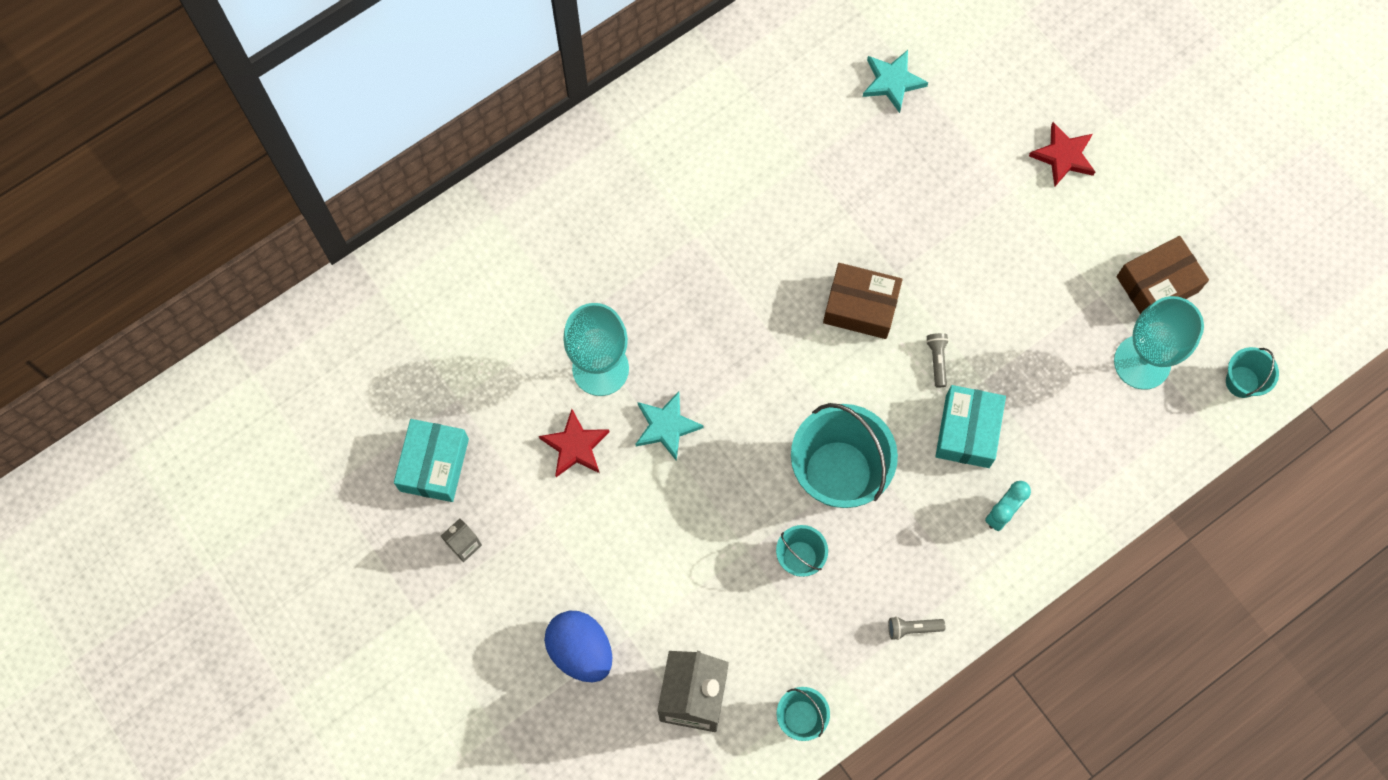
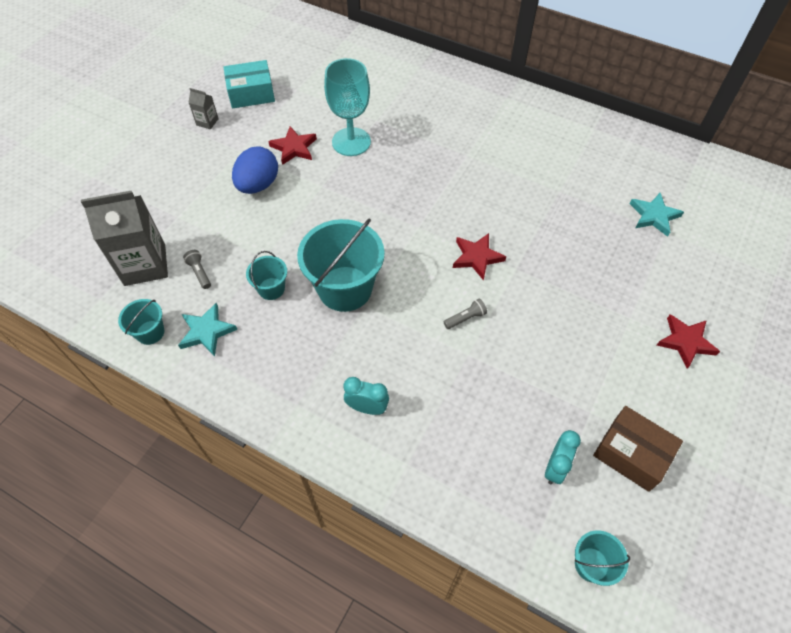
camera: 65 degrees right, 15 degrees down
(581, 650) = (159, 196): blue egg -> blue egg (258, 185)
(666, 426) = (330, 185): turquoise star -> turquoise star (207, 331)
(860, 306) = (477, 257): brown box -> red star
(912, 628) = (245, 380): grey flashlight -> grey flashlight (199, 273)
(967, 431) = (421, 358): turquoise box -> none
(1142, 362) = (555, 468): turquoise goblet -> turquoise clock

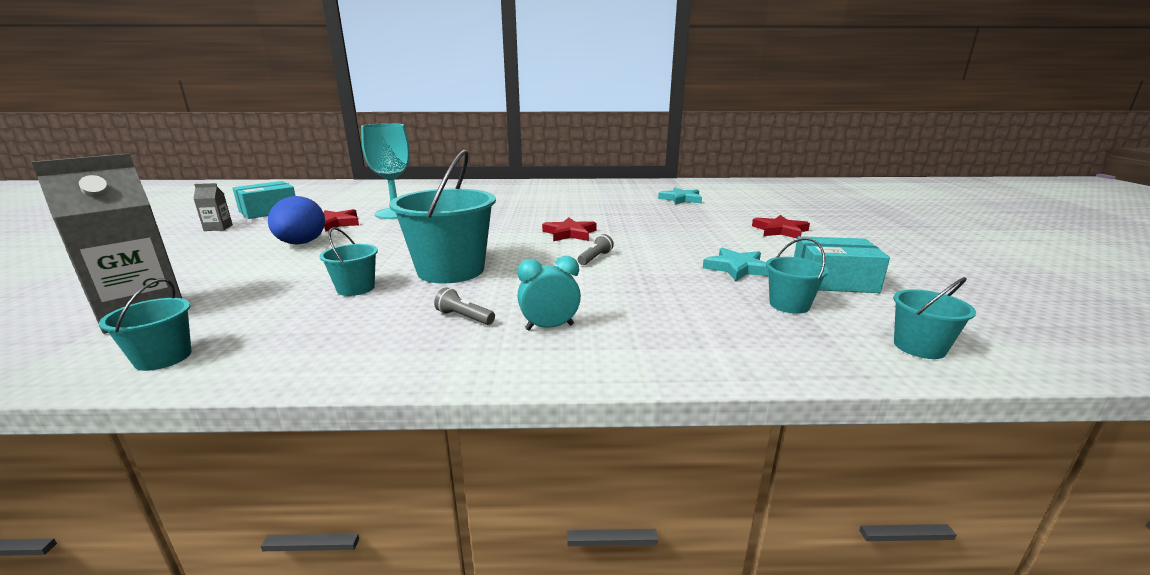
camera: 30 degrees left, 35 degrees down
(199, 273) = (240, 300): grey flashlight -> grey flashlight (464, 317)
(207, 331) = (271, 334): turquoise star -> turquoise star (737, 268)
(555, 468) = (789, 305): turquoise clock -> turquoise bucket
(631, 454) = (833, 280): brown box -> turquoise box

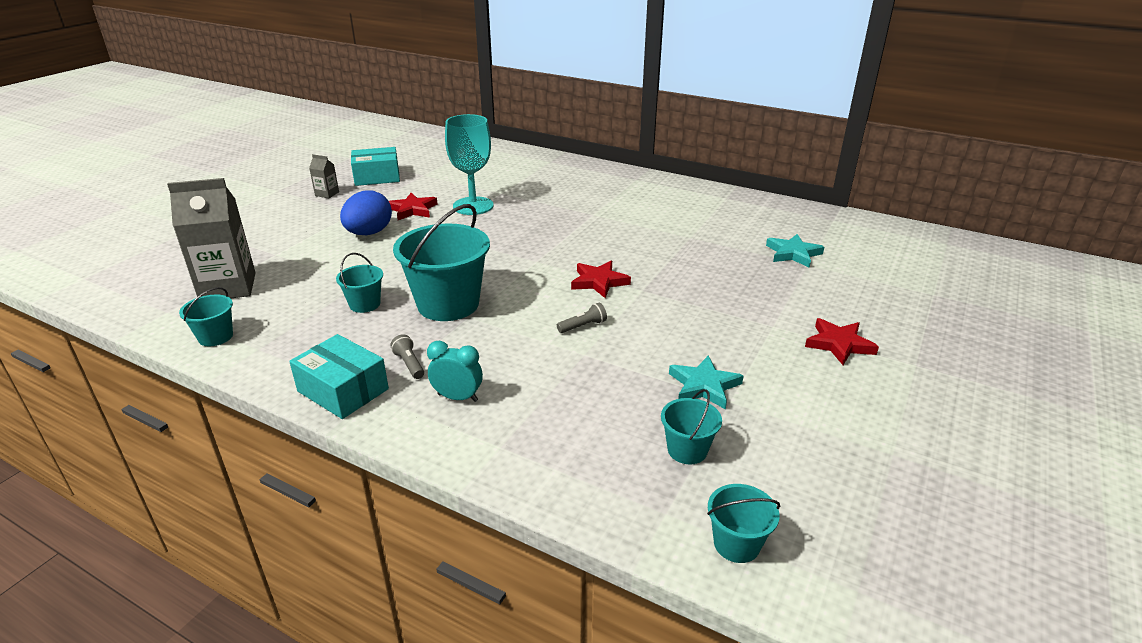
camera: 30 degrees right, 10 degrees up
(833, 280) = (782, 437): turquoise box -> turquoise box (343, 390)

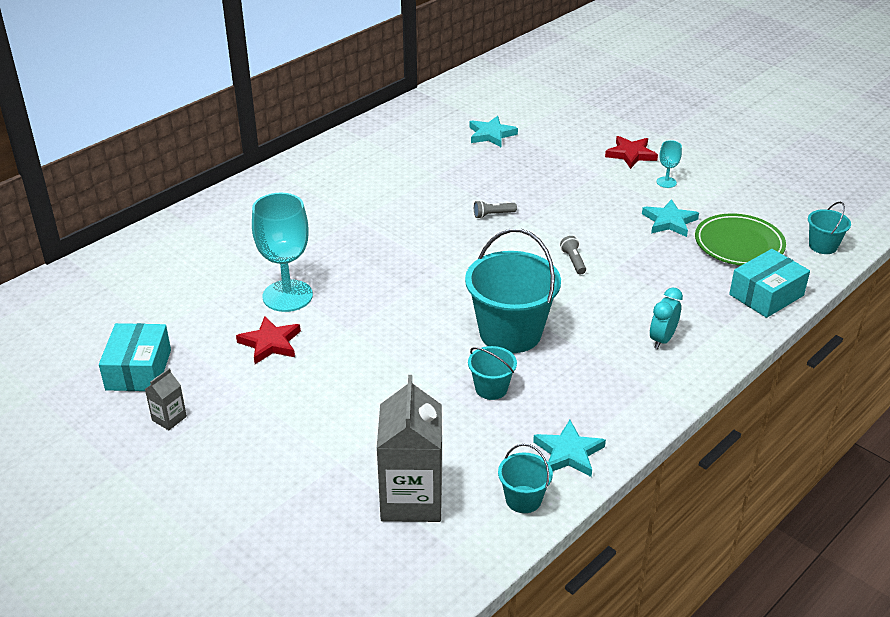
camera: 75 degrees left, 5 degrees up
(273, 354) = (569, 453): none -> turquoise star
(343, 390) = (639, 405): turquoise box -> turquoise box (766, 295)
(369, 233) = (319, 381): blue egg -> none
(409, 364) = (607, 363): grey flashlight -> grey flashlight (493, 215)
(599, 282) = (501, 240): red star -> none
(687, 450) = (739, 244): turquoise bucket -> green plate
(796, 377) = (666, 182): none -> turquoise goblet

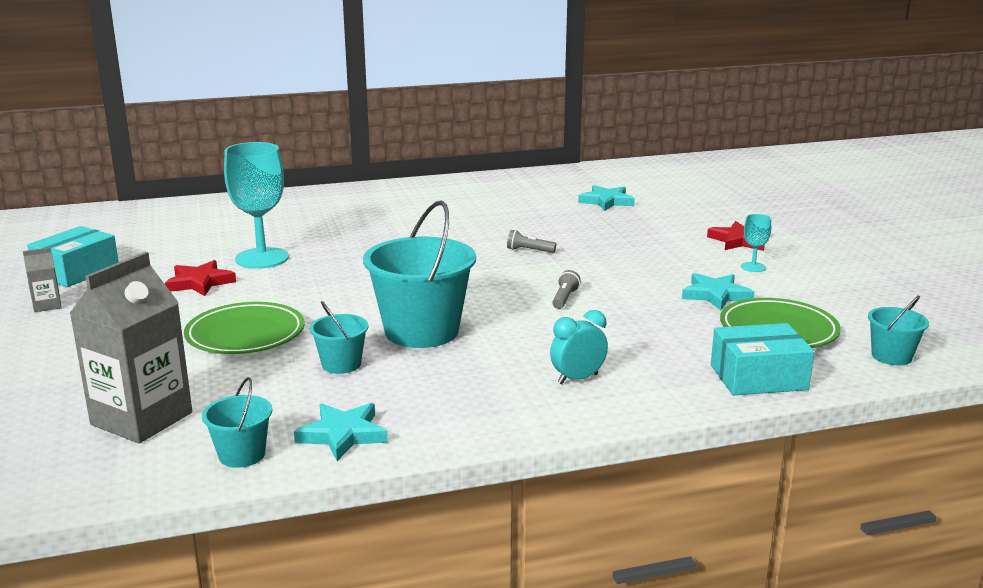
camera: 30 degrees right, 15 degrees down
(383, 386) = (245, 335): none -> green plate

